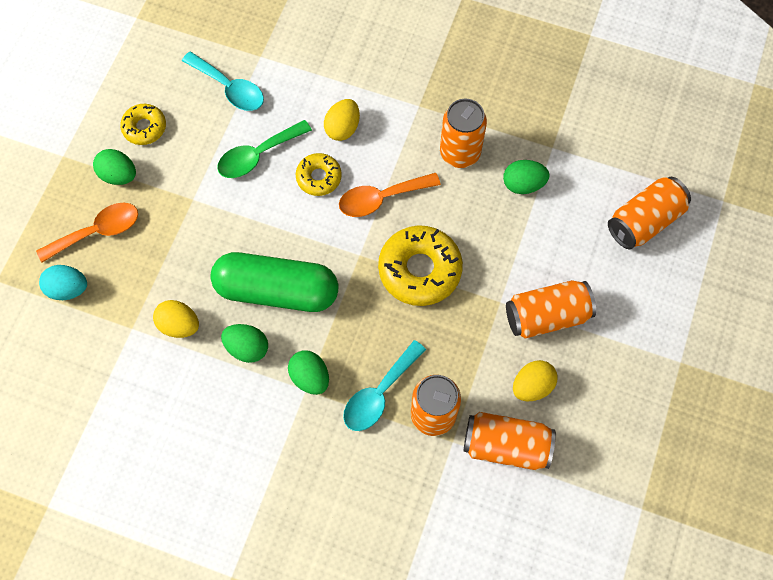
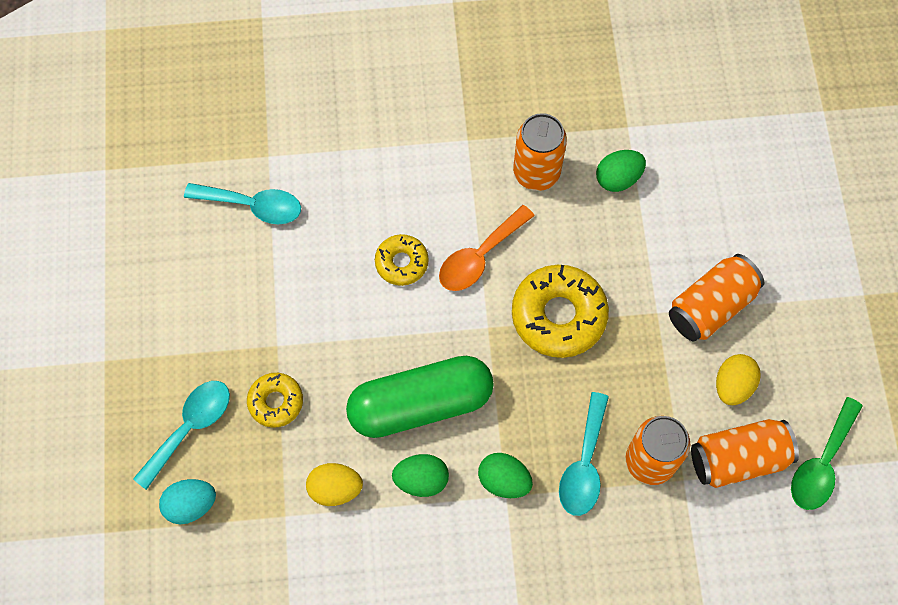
camera: 25 degrees left, 0 degrees up
(98, 231) = (190, 427): orange spoon -> turquoise spoon
(119, 175) = (180, 354): green egg -> none
(144, 127) = (181, 289): yellow donut -> yellow donut (276, 402)
(257, 155) = (323, 267): green spoon -> green spoon (821, 464)
(342, 128) = (399, 198): yellow egg -> none
(644, 221) = (757, 165): orange can -> none

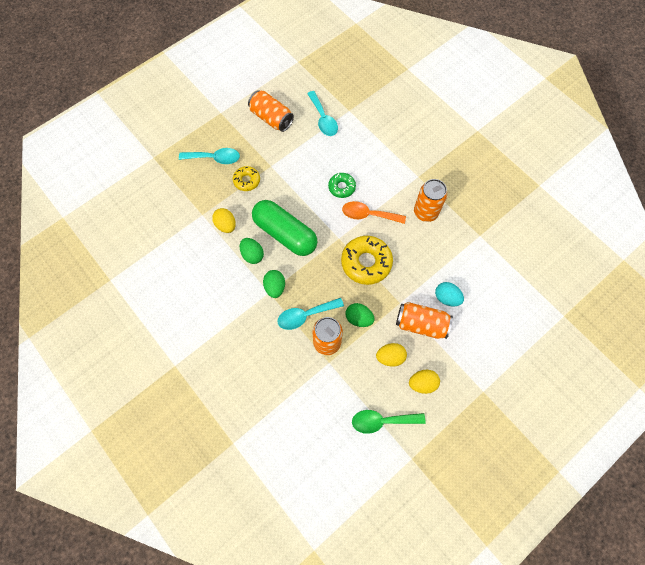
camera: 55 degrees right, 0 degrees up
(191, 505) = (183, 179): turquoise egg -> turquoise egg (446, 298)
(401, 263) = (341, 187): yellow donut -> green donut
(618, 178) = (451, 247): green egg -> green egg (359, 318)
(738, 458) = (356, 381): orange can -> orange can (271, 118)
(801, 368) = (422, 383): none -> yellow egg

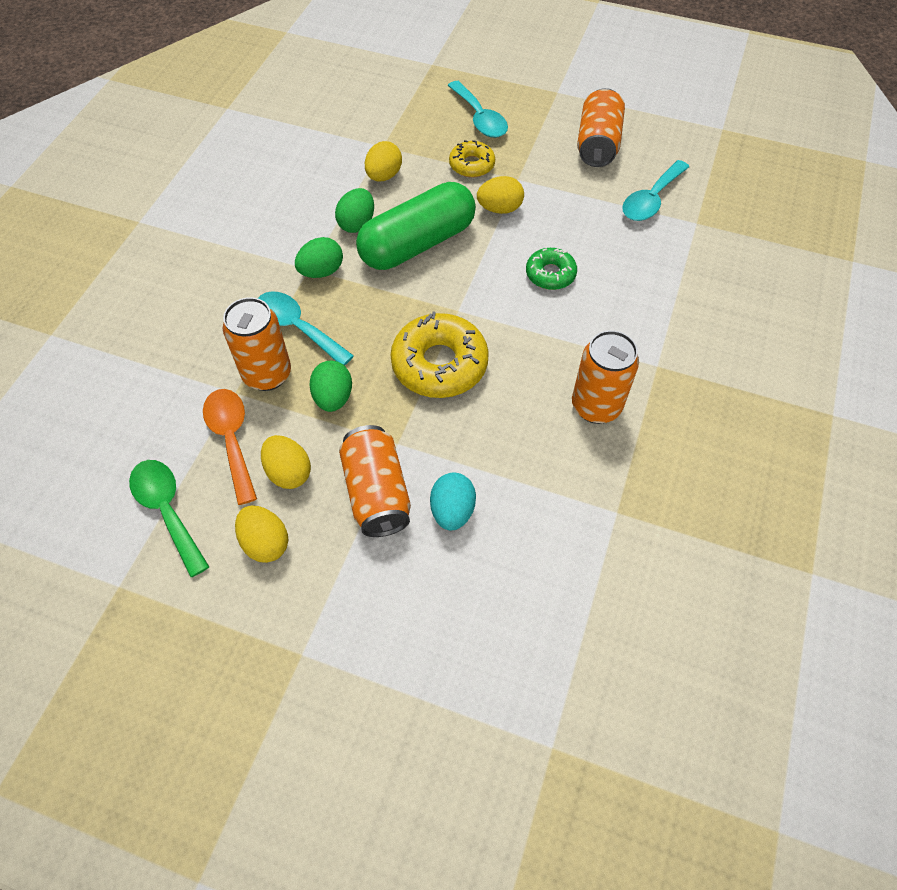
camera: 60 degrees right, 10 degrees down
(285, 234) = (417, 244): green capsule -> green capsule turned 45 degrees clockwise
(286, 185) = (499, 209): none -> yellow egg
(368, 215) = (528, 329): orange spoon -> orange spoon (231, 439)

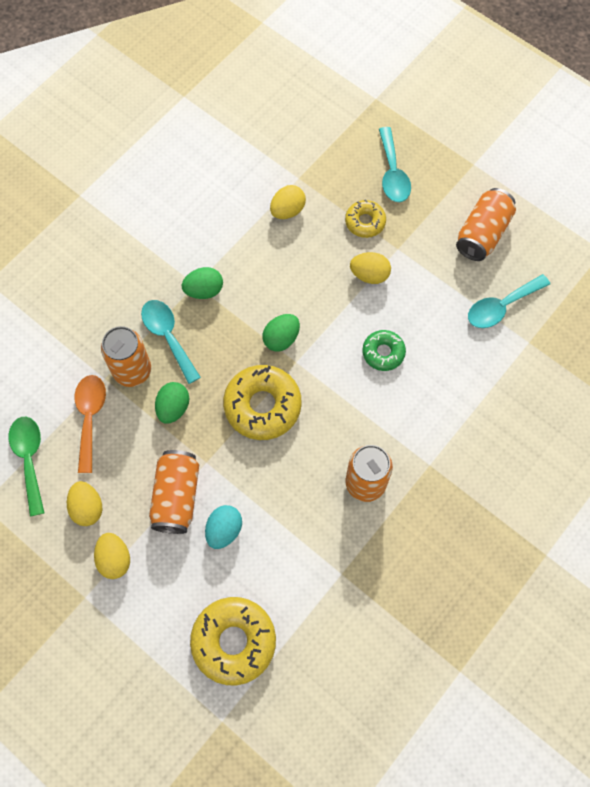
camera: 20 degrees right, 10 degrees up
(289, 472) = (121, 458): yellow egg -> yellow egg (114, 559)
(357, 224) = (248, 253): green egg -> green egg (281, 338)
(417, 244) = (289, 288): green capsule -> none
(522, 638) = (234, 641): none -> yellow donut

